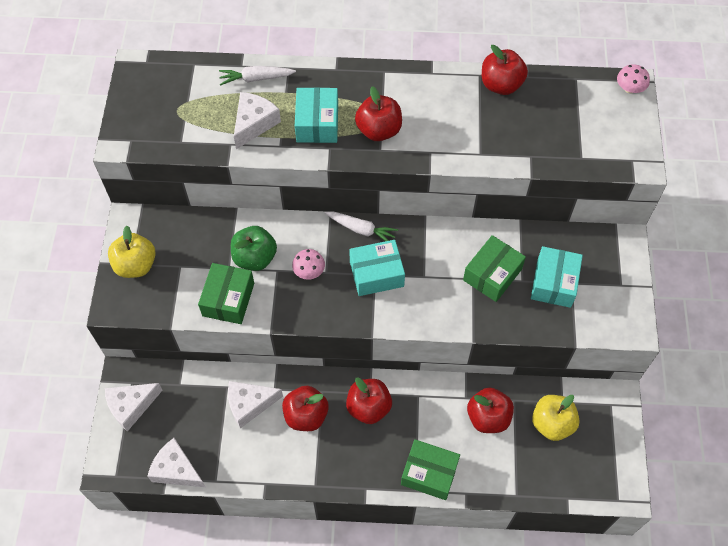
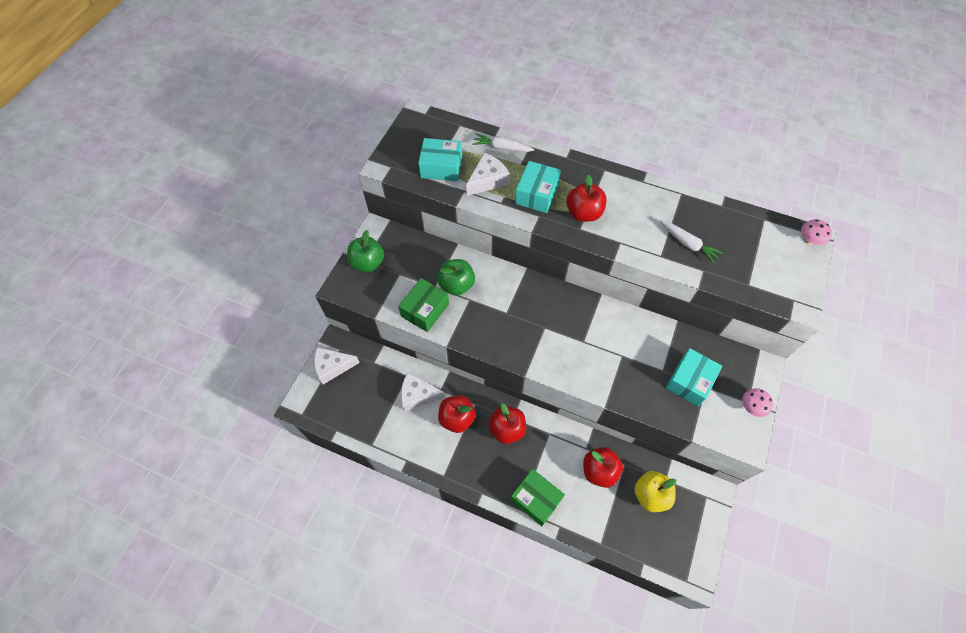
camera: 20 degrees right, 0 degrees up
(136, 265) = (367, 263): yellow apple -> green apple
(176, 470) = (346, 426): white cheese -> none
(309, 271) = (494, 308): pink mushroom -> pink mushroom (752, 406)
(361, 229) = (546, 289): white carrot -> white carrot (688, 244)
(376, 274) = (546, 327): turquoise box -> turquoise box (441, 167)
(492, 274) = (639, 358): green box -> none
(501, 85) = (697, 206): red apple -> none

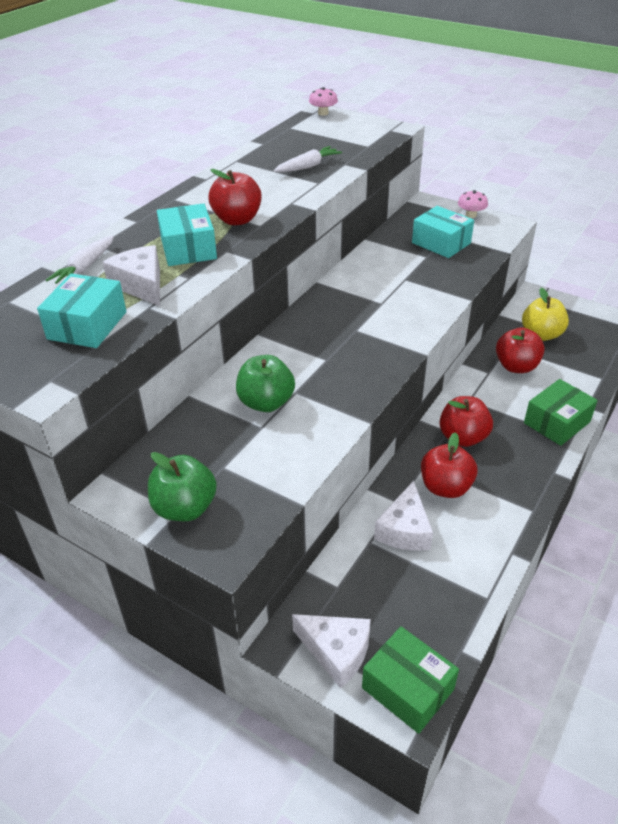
camera: 80 degrees left, 20 degrees down
(333, 367) = (336, 652): white cheese -> white cheese turned 60 degrees counterclockwise
(425, 310) = (302, 441): green box -> green box (407, 688)
(536, 194) = (188, 249): turquoise box -> turquoise box turned 45 degrees clockwise

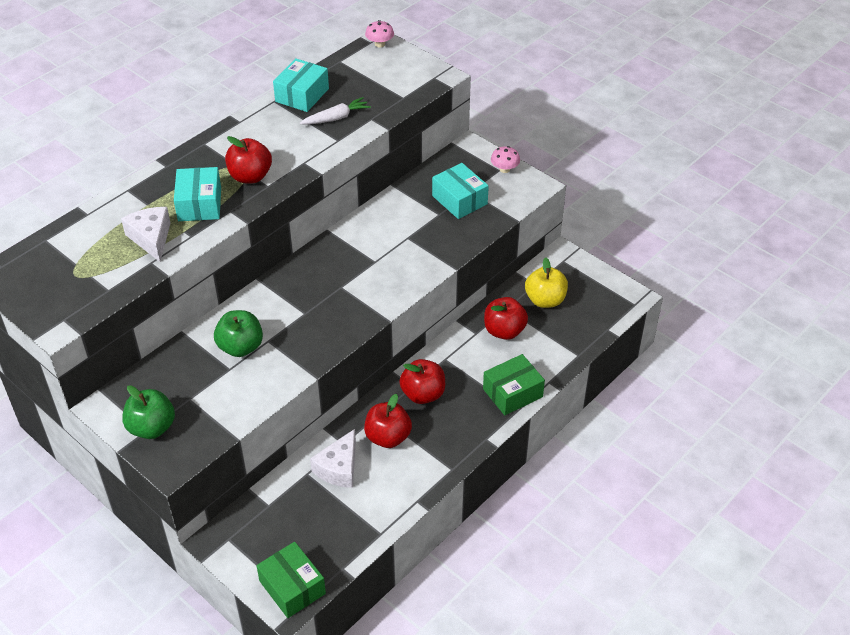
camera: 10 degrees right, 5 degrees up
(85, 267) = (111, 213): white carrot -> none
(87, 325) = (100, 273): turquoise box -> turquoise box (302, 95)
(336, 652) = (250, 553): white cheese -> none

